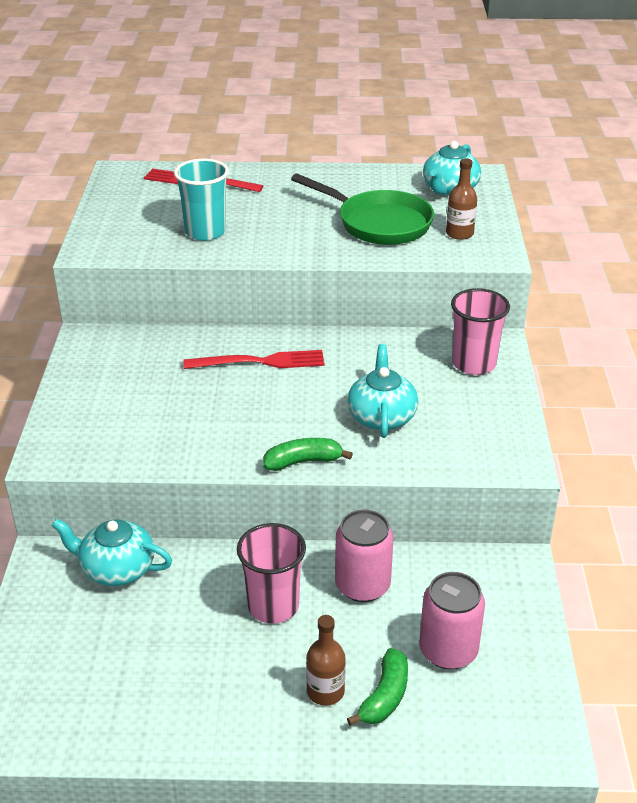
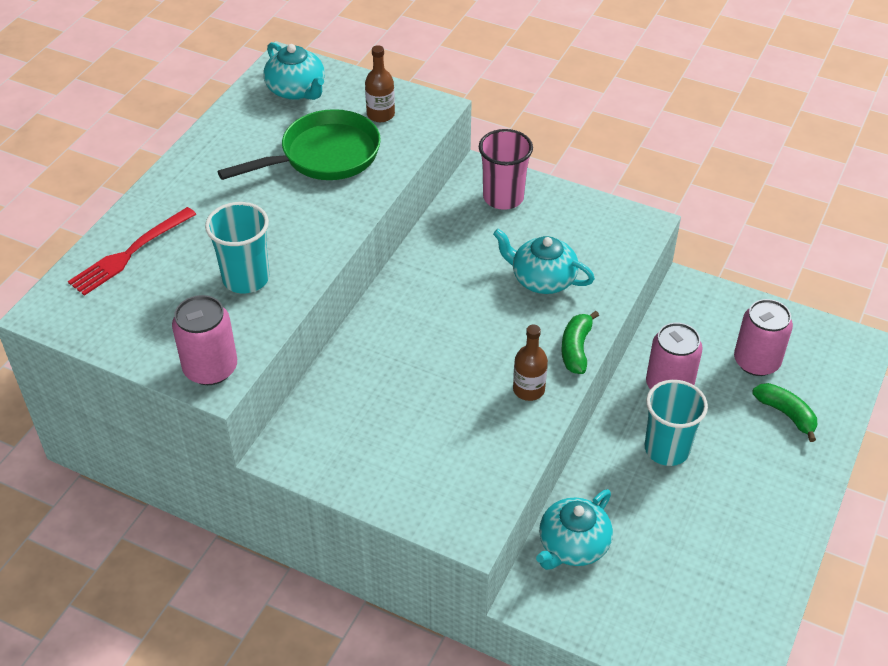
camera: 65 degrees left, 10 degrees up
(100, 245) = (210, 368): none -> pink can
(261, 362) = (413, 330): red fork -> none
(273, 606) = (667, 449): pink cup -> turquoise cup
(325, 691) = (769, 447): brown bottle -> brown bottle (528, 389)

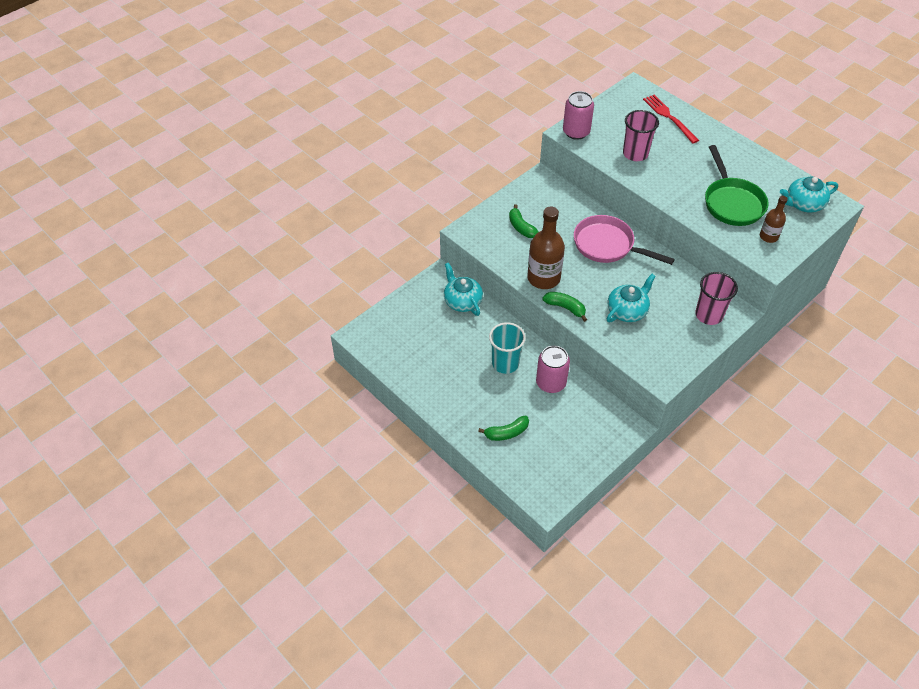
camera: 110 degrees right, 5 degrees up
(246, 278) = (635, 154): turquoise cup -> pink cup
(417, 326) = (607, 245): none -> pink pan
(425, 449) = (521, 227): none -> green banana
(528, 389) = (543, 278): brown bottle -> brown bottle, size x1.80
(756, 362) = (553, 436): pink can -> none

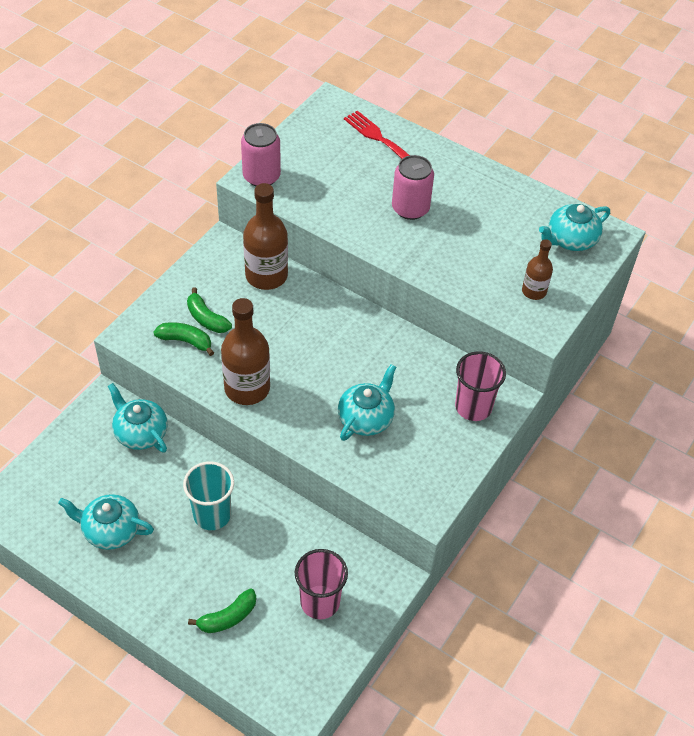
camera: 15 degrees left, 0 degrees up
(432, 362) = (110, 530): none -> turquoise teapot
(551, 383) = (278, 532): pink can -> pink can (410, 208)
(565, 308) = (282, 427): green banana -> green banana (185, 341)
(569, 204) = (266, 275): none -> brown bottle
(607, 245) = (327, 328): pink pan -> none
(635, 154) = (344, 198): pink cup -> pink cup (320, 602)
(732, 202) = (480, 250): green pan -> none

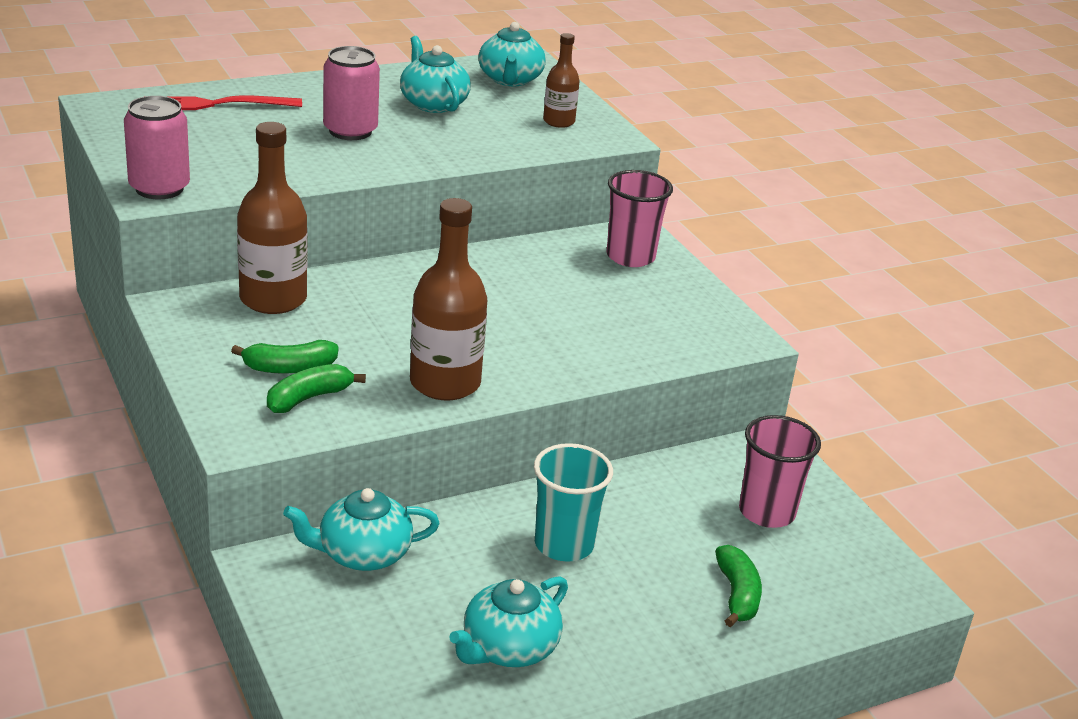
camera: 60 degrees left, 20 degrees down
(366, 418) = (580, 323): turquoise teapot -> turquoise teapot (433, 103)

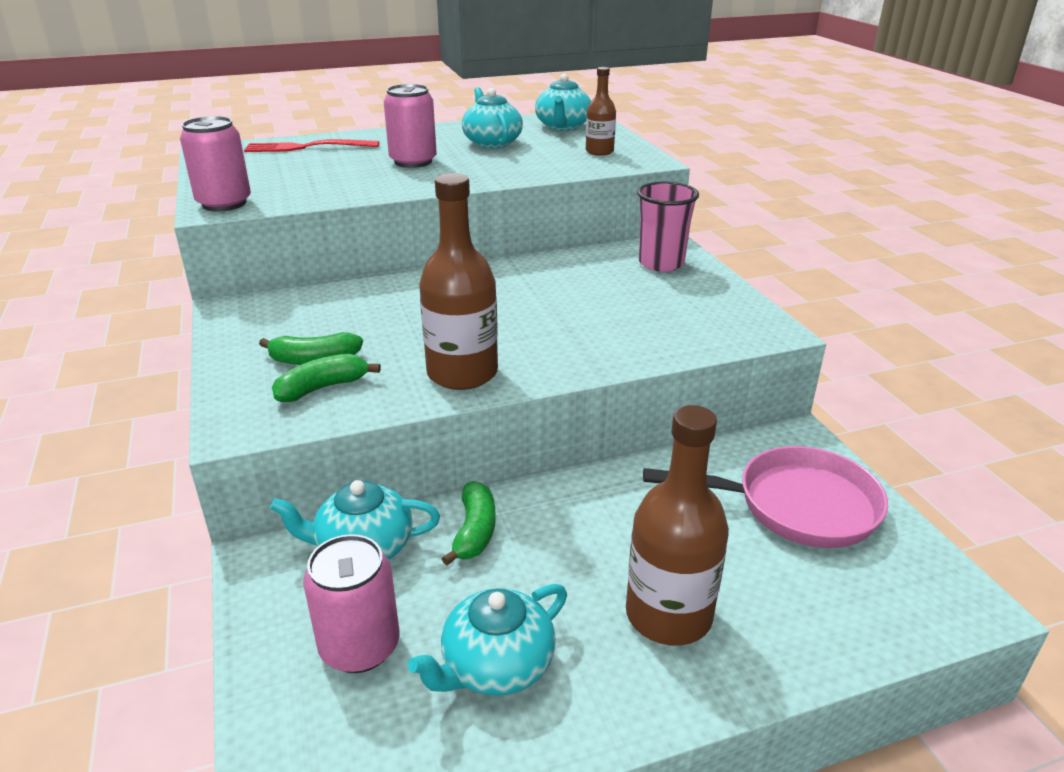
camera: 10 degrees right, 0 degrees up
(273, 299) = (323, 301): brown bottle -> brown bottle (668, 615)
(384, 636) = (360, 646): none -> pink can
(564, 544) = (576, 540): turquoise cup -> none
(737, 594) = (764, 602): green banana -> green banana (474, 531)
(766, 512) = (795, 506): pink cup -> pink pan

